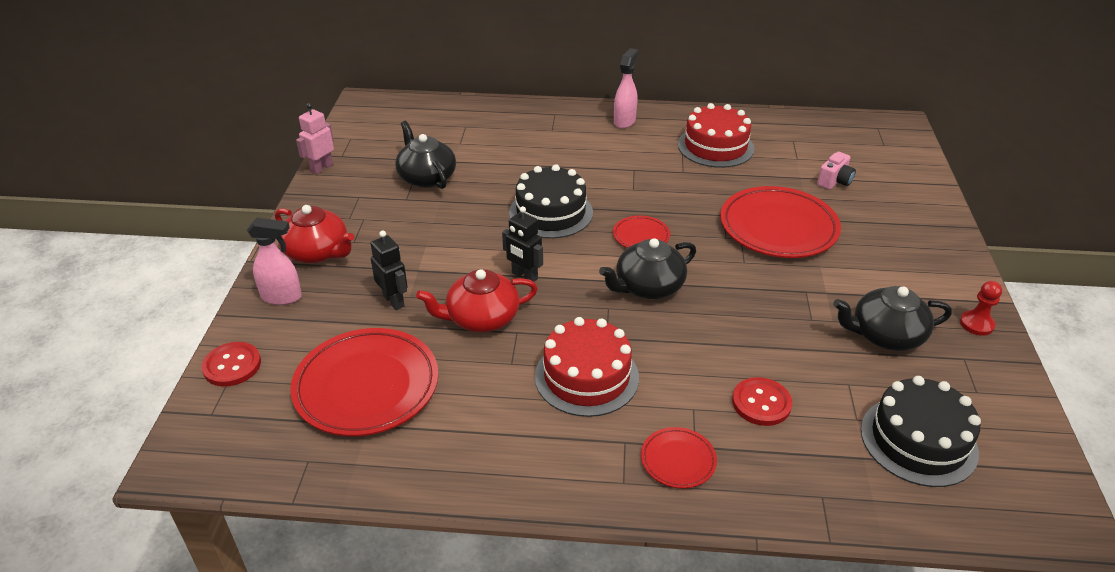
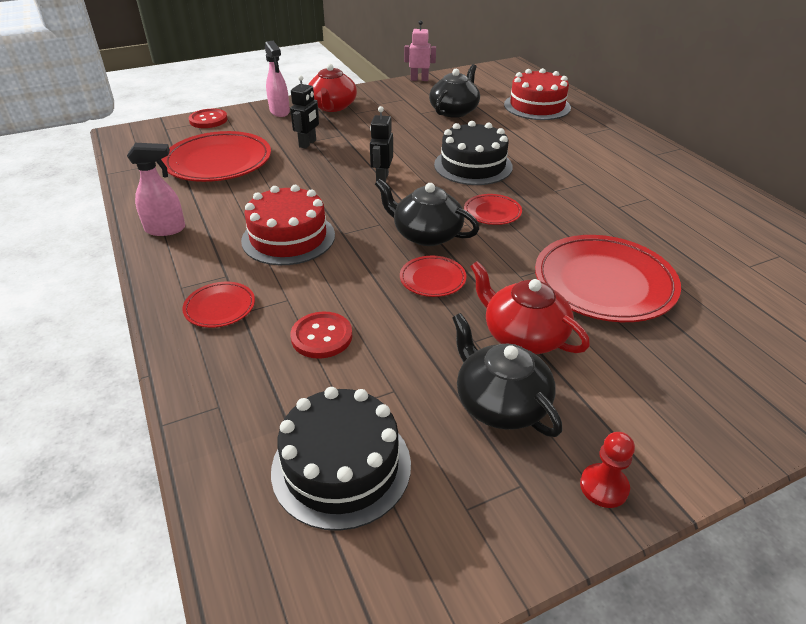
camera: 60 degrees right, 0 degrees up
(481, 318) = (318, 177): red teapot -> red teapot (523, 335)
(624, 121) = (651, 158): pink spray bottle -> pink spray bottle (166, 229)
(715, 146) = (688, 212): red cake -> red cake (537, 106)
(718, 309) = (432, 279): none -> red plate
(834, 181) = (745, 302): pink camera -> none

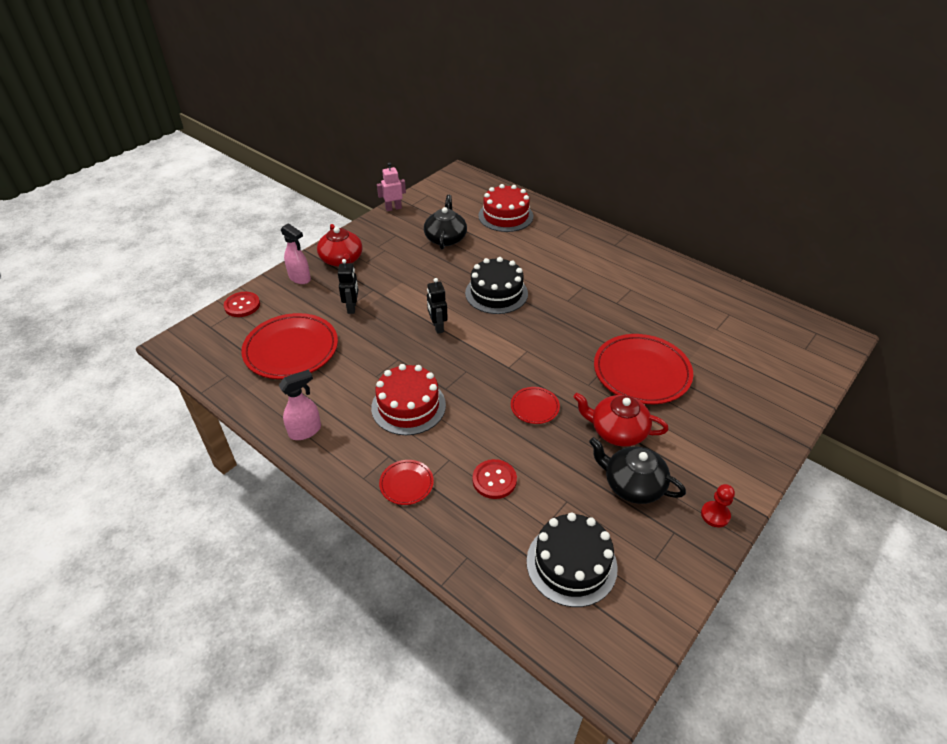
camera: 25 degrees left, 5 degrees up
(426, 234) = (505, 370): black teapot -> none
(492, 212) = (537, 334): red plate -> none

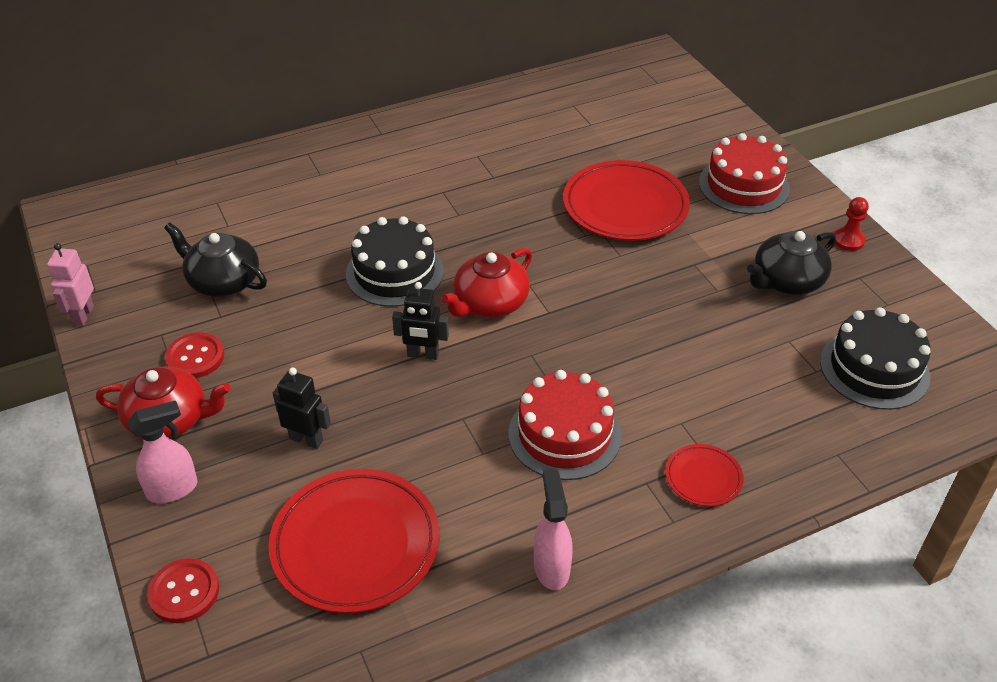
camera: 65 degrees left, 0 degrees up
(494, 480) = (733, 391): red button -> red button (195, 357)
(505, 216) = (226, 203): red cake -> red cake (743, 185)
(534, 407) = (632, 314): red plate -> none
(617, 431) = (705, 261): red teapot -> red teapot (490, 303)

